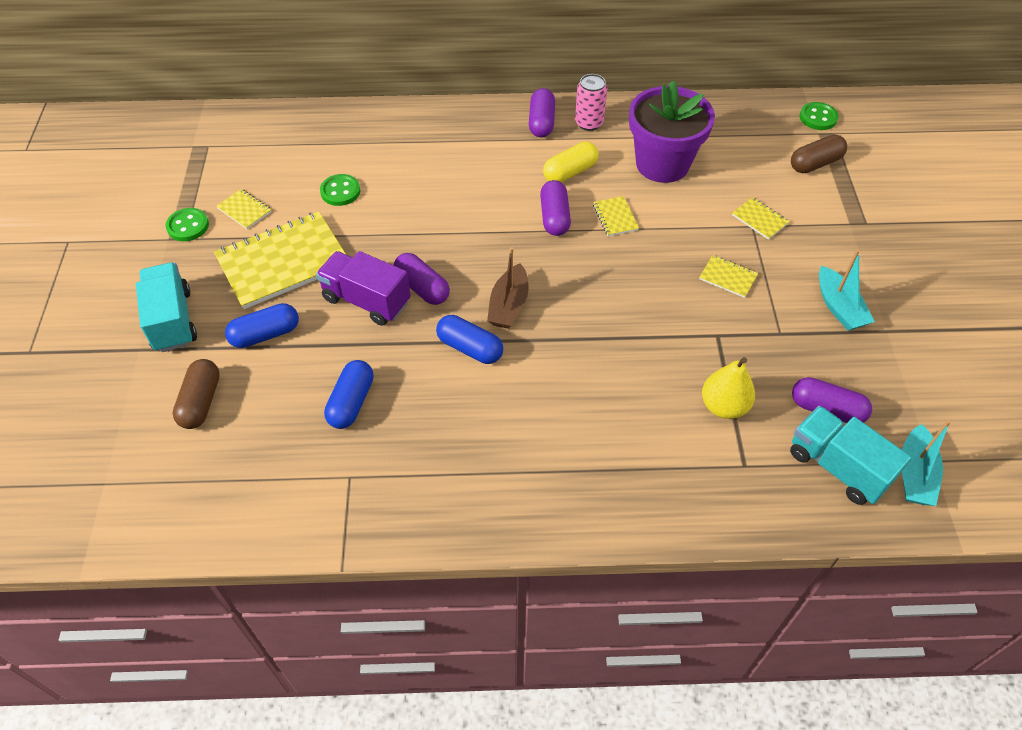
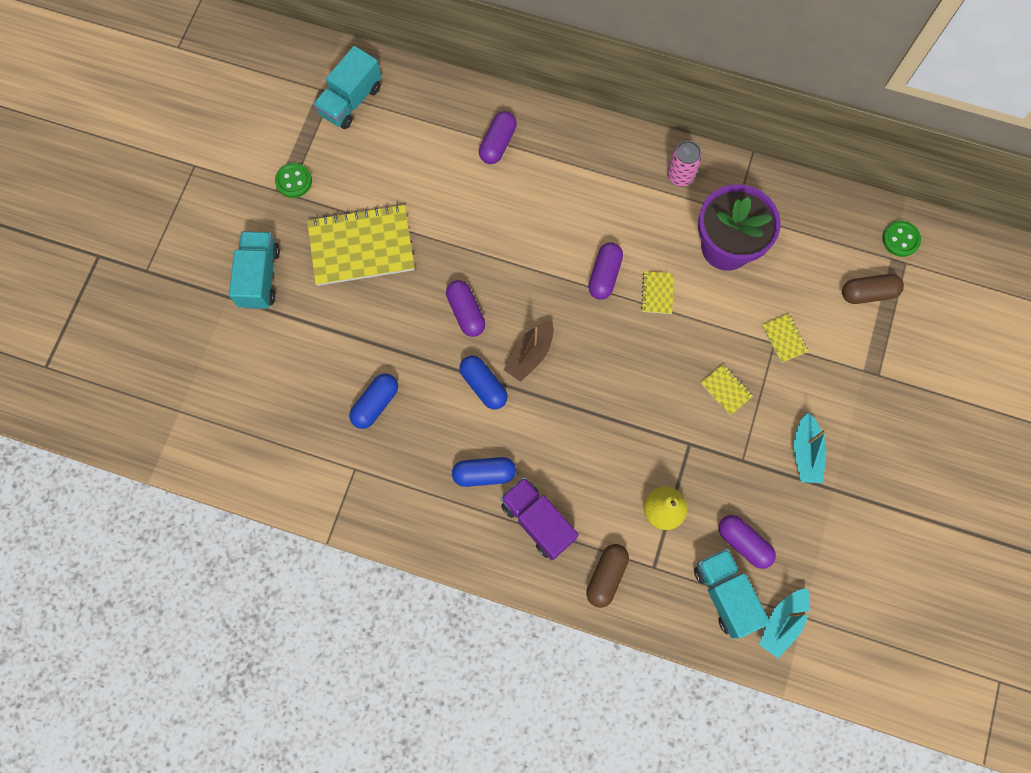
camera: 20 degrees right, 20 degrees up
(201, 402) = (263, 363): brown capsule -> brown capsule (606, 576)
(230, 147) = (351, 101): none -> turquoise truck
(244, 210) = (344, 179): yellow notebook -> none
(265, 334) = (328, 316): blue capsule -> blue capsule (484, 474)
(340, 191) = (430, 184): green button -> none
(366, 300) = (417, 310): purple truck -> purple truck (538, 521)
(541, 122) = (636, 160): purple capsule -> purple capsule (498, 143)
(570, 172) = (638, 228): yellow capsule -> none

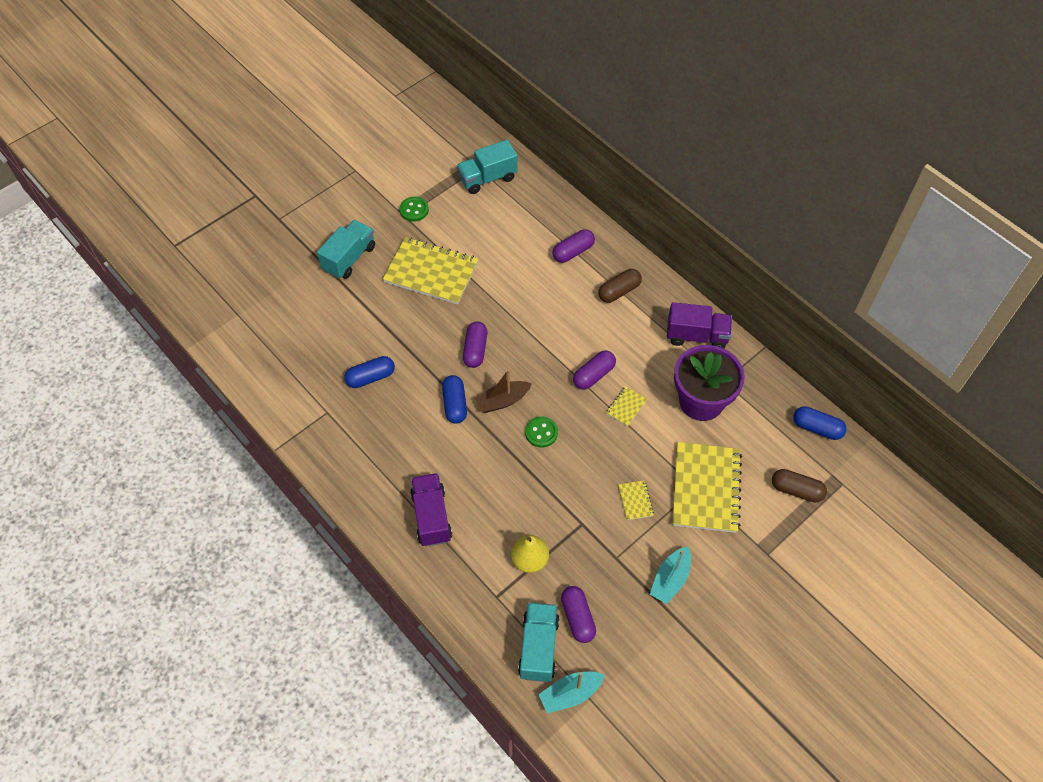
camera: 30 degrees right, 15 degrees down
(484, 474) = (414, 463): blue capsule -> blue capsule (817, 428)
(606, 576) = (456, 583): brown capsule -> brown capsule (619, 291)
(680, 175) = (696, 336): pink can -> purple truck
(784, 338) = (706, 488): yellow notebook -> yellow notebook, size x2.34
(900, 239) = (848, 465): green button -> green button (541, 432)

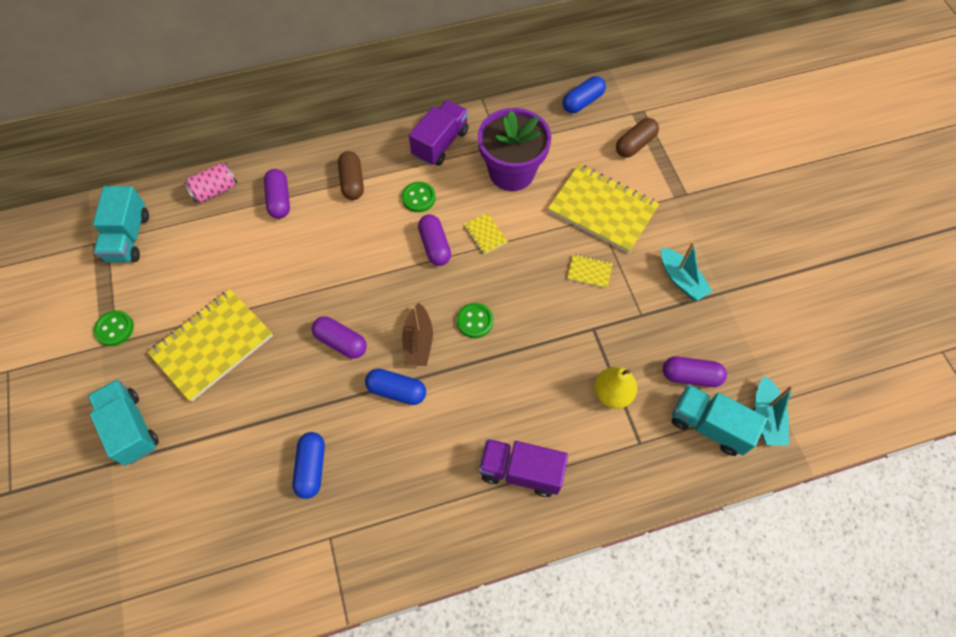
camera: 65 degrees left, 5 degrees up
(557, 207) = (215, 190): none -> pink can
(632, 344) = (418, 198): none -> green button

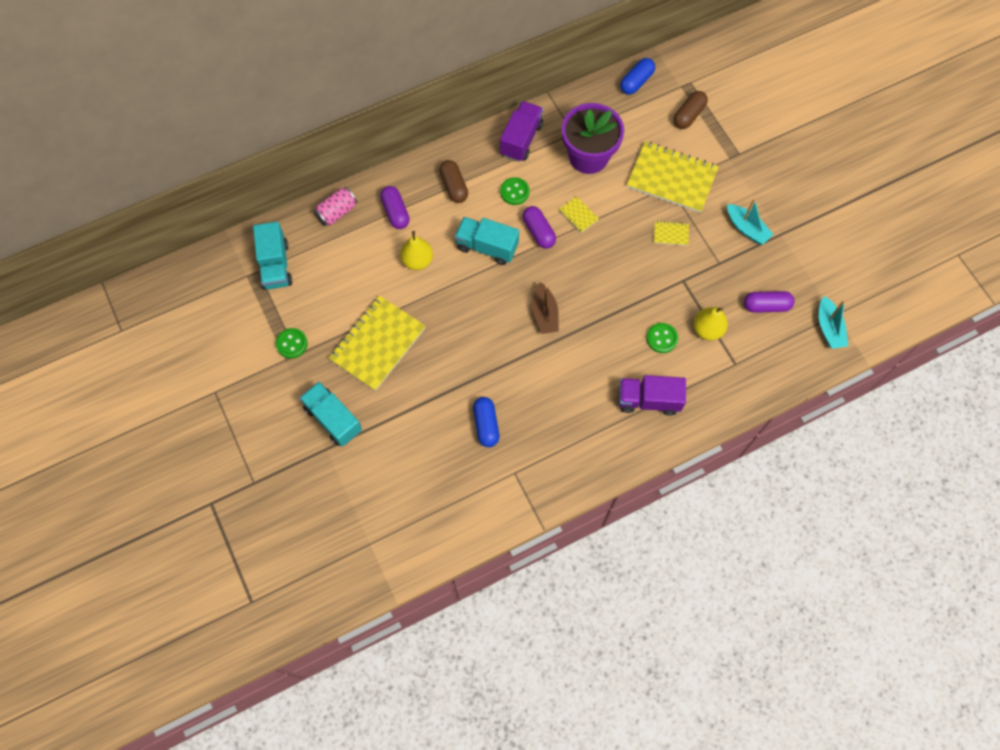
camera: 10 degrees left, 5 degrees up
(288, 256) = (417, 260): none -> yellow pear
(341, 342) = (482, 324): purple capsule -> none
(396, 391) = (537, 355): blue capsule -> none
(475, 321) = (586, 289): green button -> green button (661, 338)
(709, 425) = (786, 342): turquoise truck -> turquoise truck (487, 247)

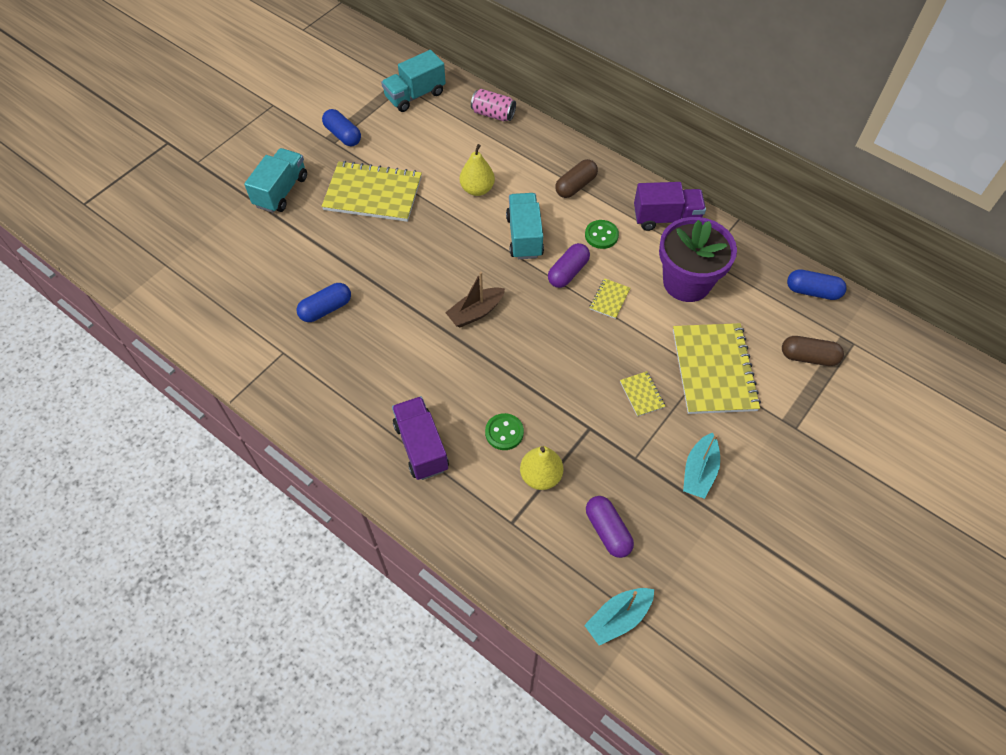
camera: 65 degrees right, 10 degrees down
(292, 344) = (343, 135): green button -> blue capsule
(395, 212) = (519, 154): purple capsule -> none

